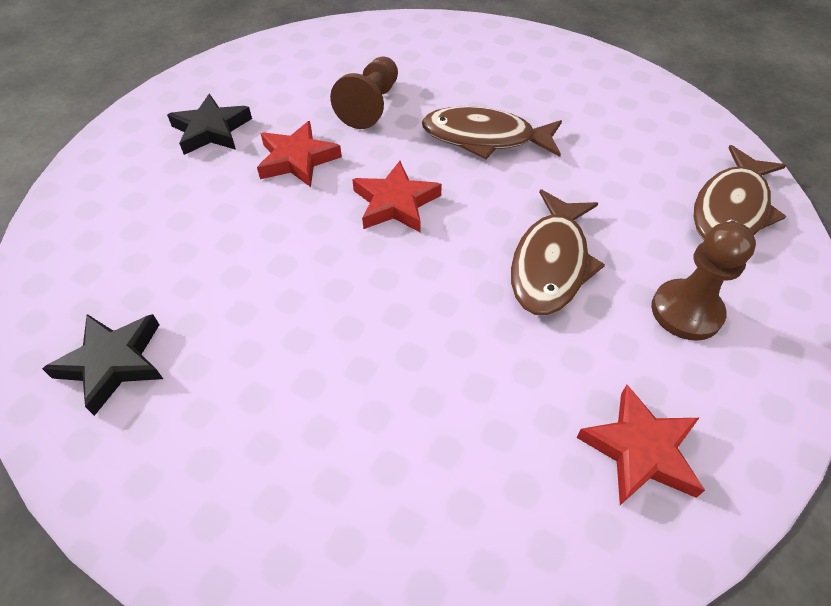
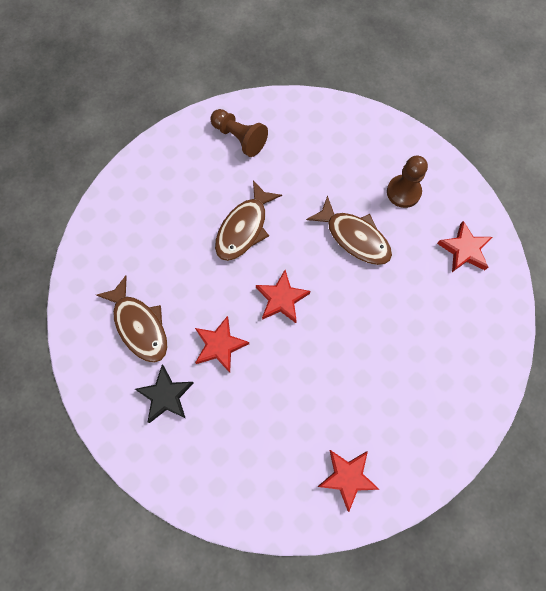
camera: 70 degrees left, 20 degrees up
(113, 362) = (347, 477): black star -> red star
(371, 105) = (182, 284): brown pawn -> brown pawn (239, 138)
(731, 209) = (348, 133): brown fish -> brown fish (139, 325)

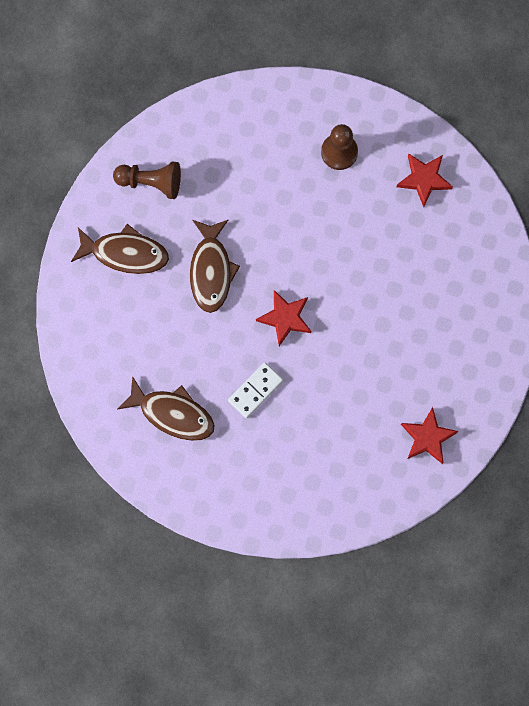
camera: 30 degrees left, 5 degrees up
(166, 395) = (235, 459): black star -> none
(220, 345) = (255, 390): red star -> white domino
(354, 237) = (318, 223): brown fish -> brown fish (125, 253)

